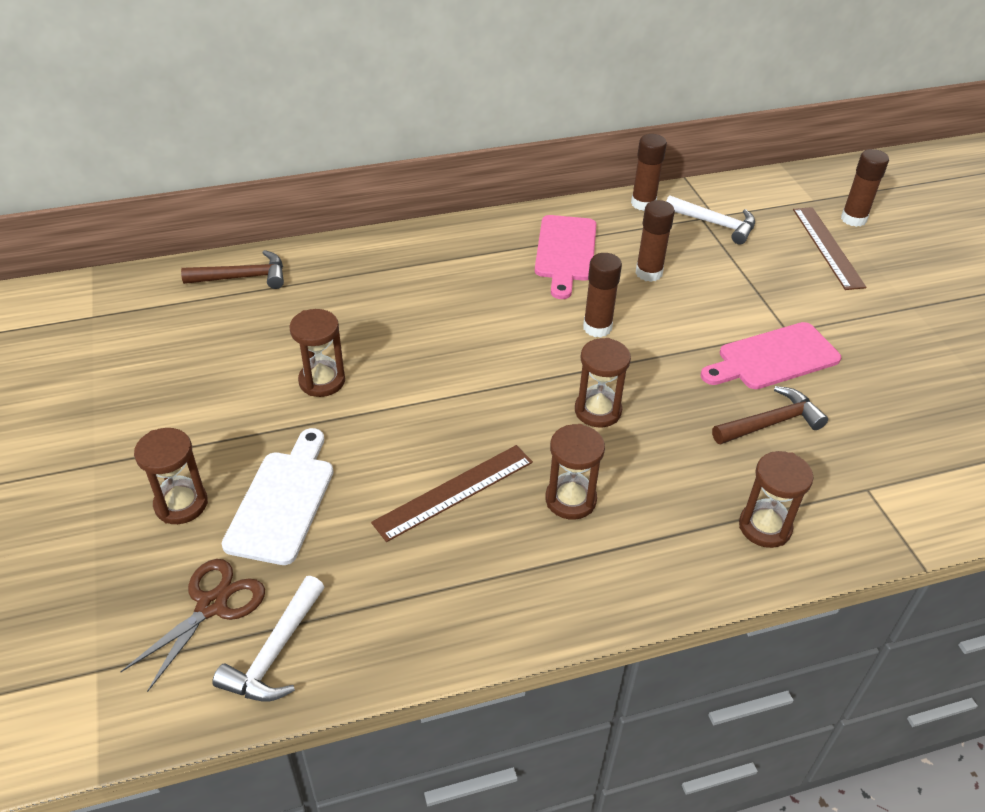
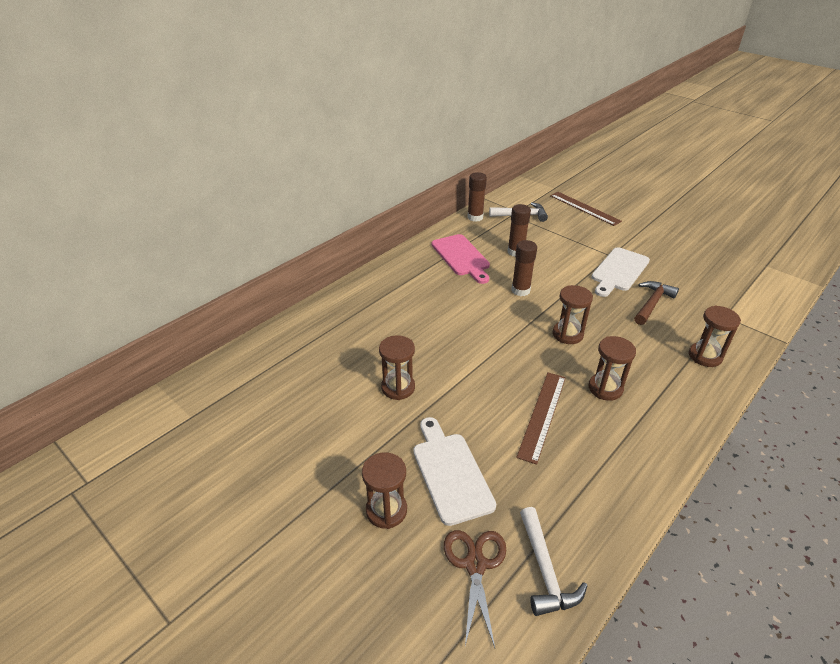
camera: 30 degrees left, 5 degrees down
(243, 277) = (279, 346): brown hammer -> none
(773, 358) = (618, 271): pink cutting board -> white cutting board
(853, 219) = (581, 191): brown glue stick -> none

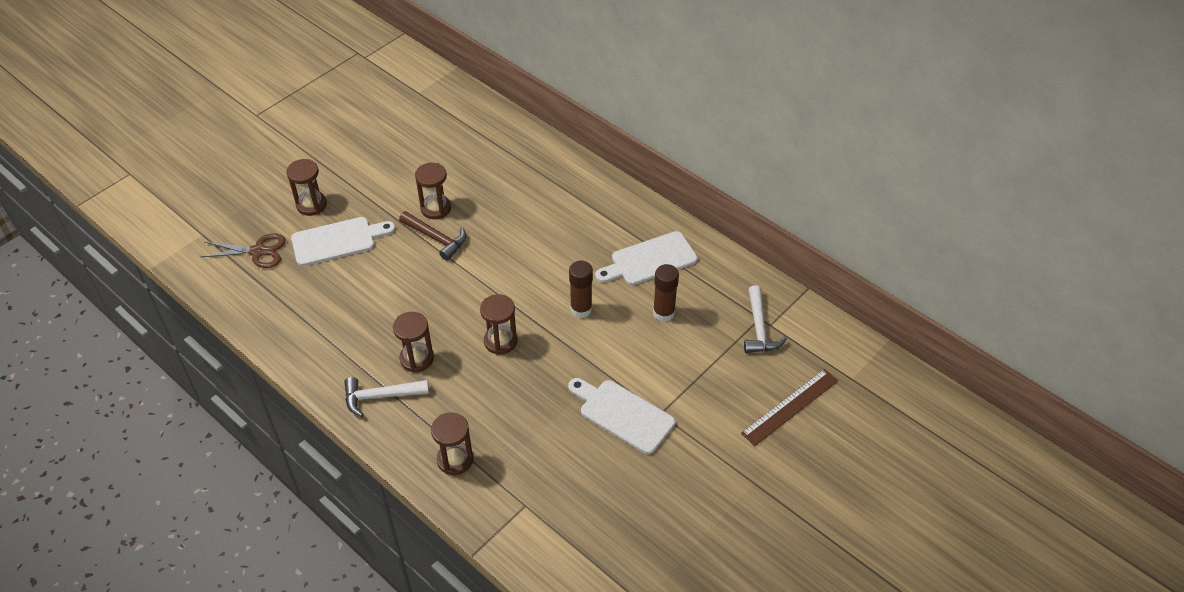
camera: 90 degrees right, 10 degrees up
(461, 257) = (649, 260): pink cutting board -> white cutting board
(475, 217) = (748, 278): brown glue stick -> none
(542, 415) = (389, 305): brown ruler -> none
(545, 571) = (244, 289): white hammer -> white hammer (380, 396)
(652, 303) = (553, 434): brown hammer -> brown hammer (436, 238)

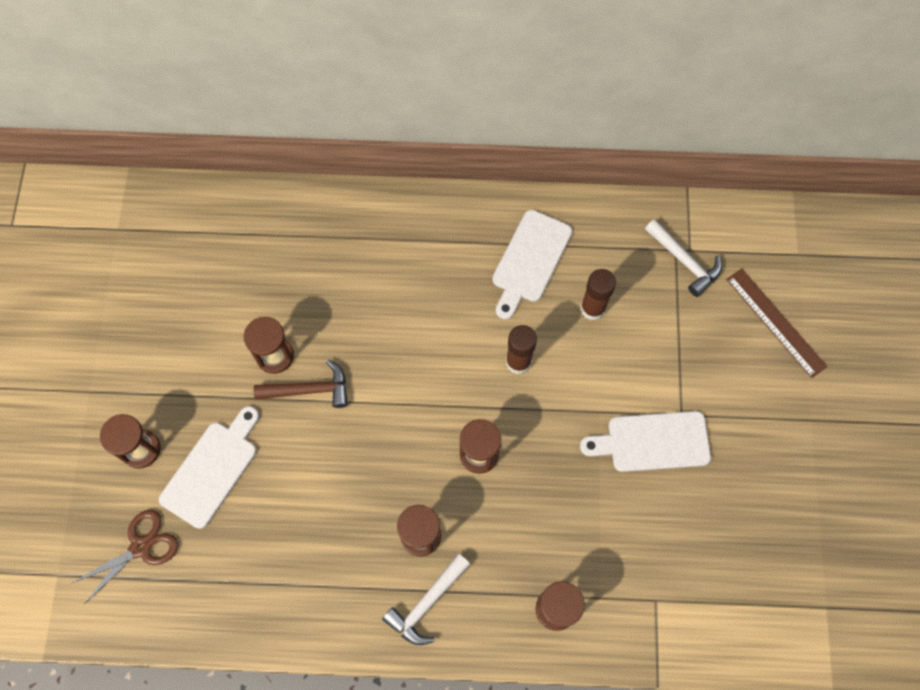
camera: 40 degrees left, 20 degrees up
(790, 407) = (776, 322): brown ruler -> brown ruler turned 45 degrees counterclockwise

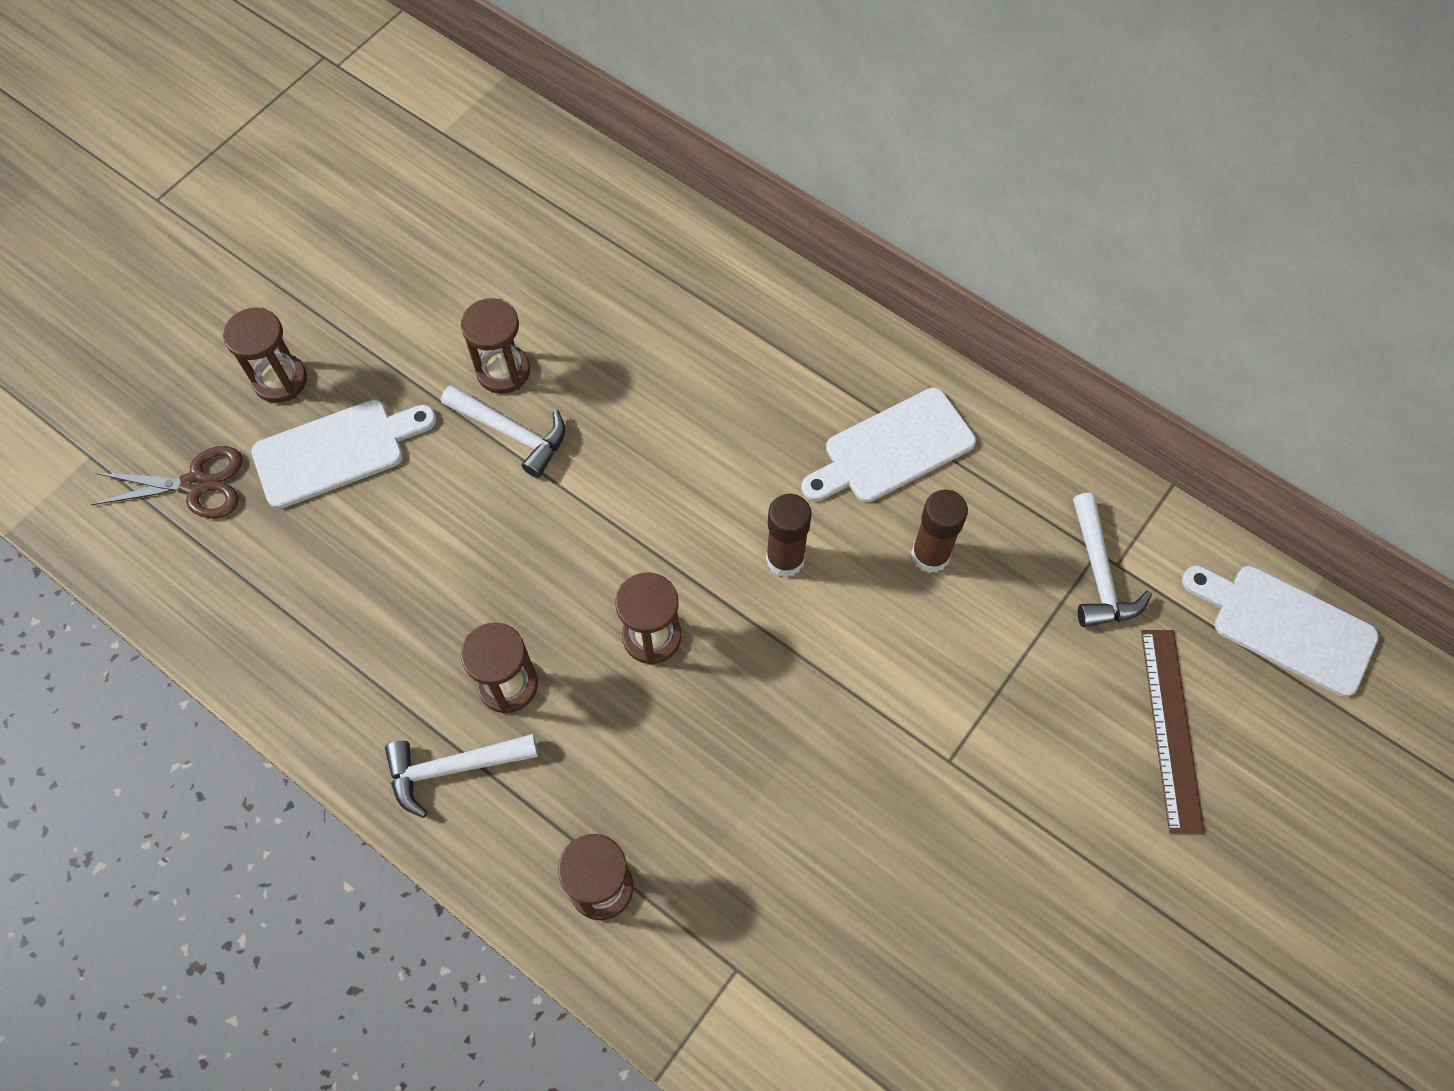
camera: 35 degrees right, 5 degrees down
(309, 390) = (512, 433): brown hammer -> white hammer
(652, 442) = (884, 768): white cutting board -> white cutting board (1285, 626)

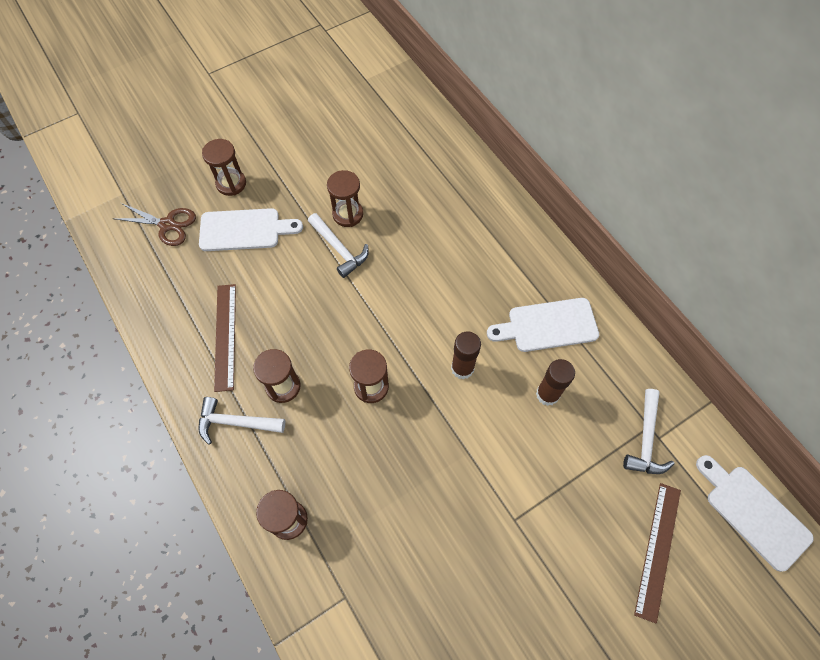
camera: 20 degrees right, 0 degrees up
(376, 637) = (225, 336): none -> brown ruler

